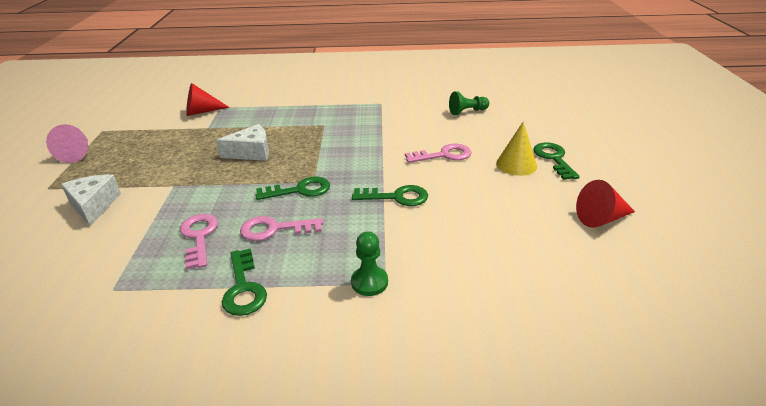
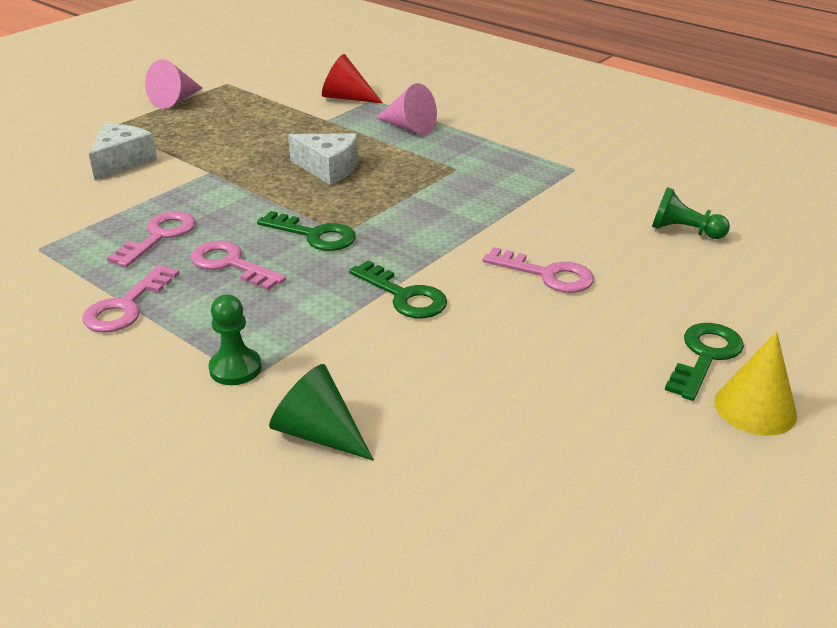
camera: 40 degrees right, 0 degrees up
(243, 288) = (126, 306): green key -> pink key
(265, 114) = (409, 127): none -> pink cone
(464, 287) = (318, 433): none -> green cone
(516, 164) = (630, 336): yellow cone -> yellow cone (755, 408)
(601, 218) = (629, 468): red cone -> none

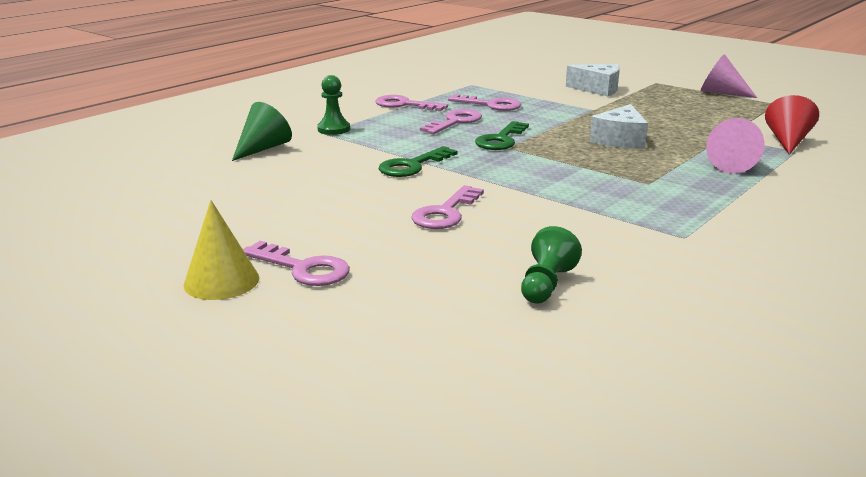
camera: 90 degrees right, 10 degrees down
(705, 356) = (303, 268): green key -> pink key

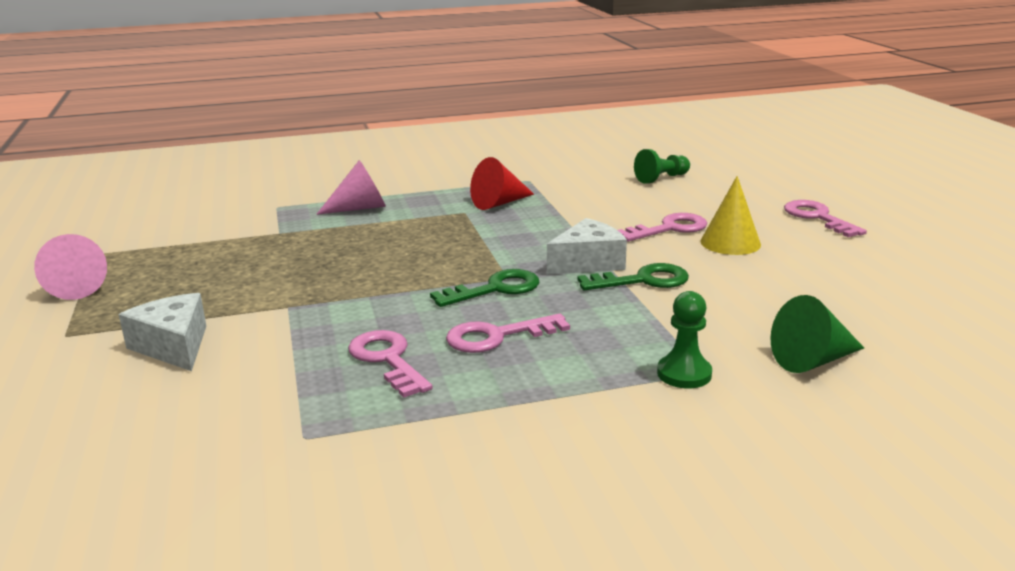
camera: 145 degrees left, 0 degrees up
(221, 281) = (883, 222): yellow cone -> yellow cone (730, 243)
(405, 105) = (510, 406): pink key -> none
(620, 140) = (379, 255): white cheese -> white cheese (588, 262)
(787, 141) = (251, 214): red cone -> red cone (499, 203)

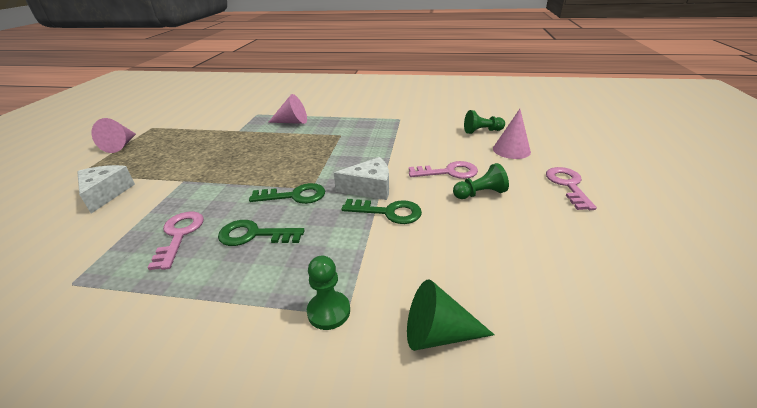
camera: 25 degrees right, 10 degrees up
(497, 336) = (254, 235): pink key -> green key
(499, 203) = (366, 132): red cone -> none
(720, 193) = (511, 150): none -> pink cone
(730, 243) = (480, 193): yellow cone -> green pawn

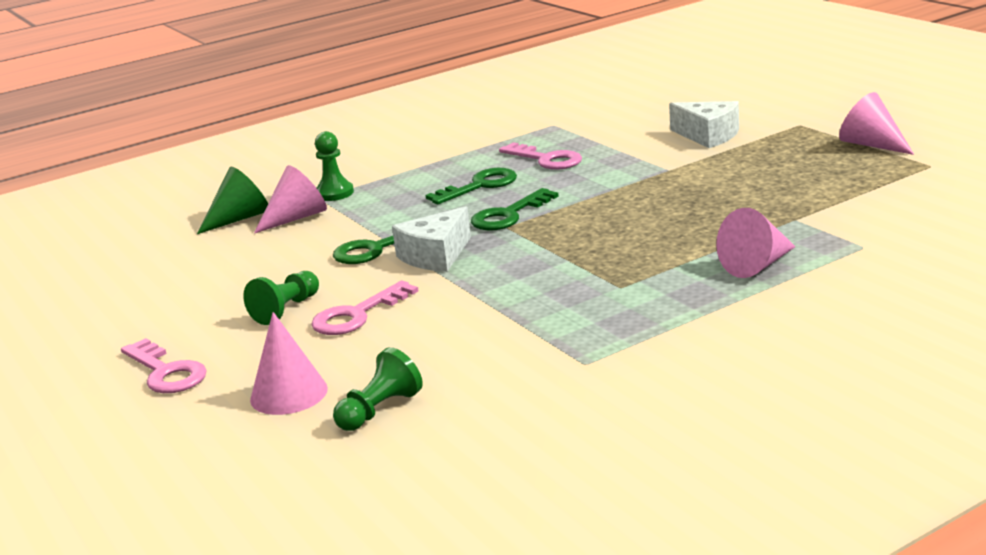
camera: 140 degrees right, 10 degrees down
(394, 291) = (296, 218): none -> pink cone

